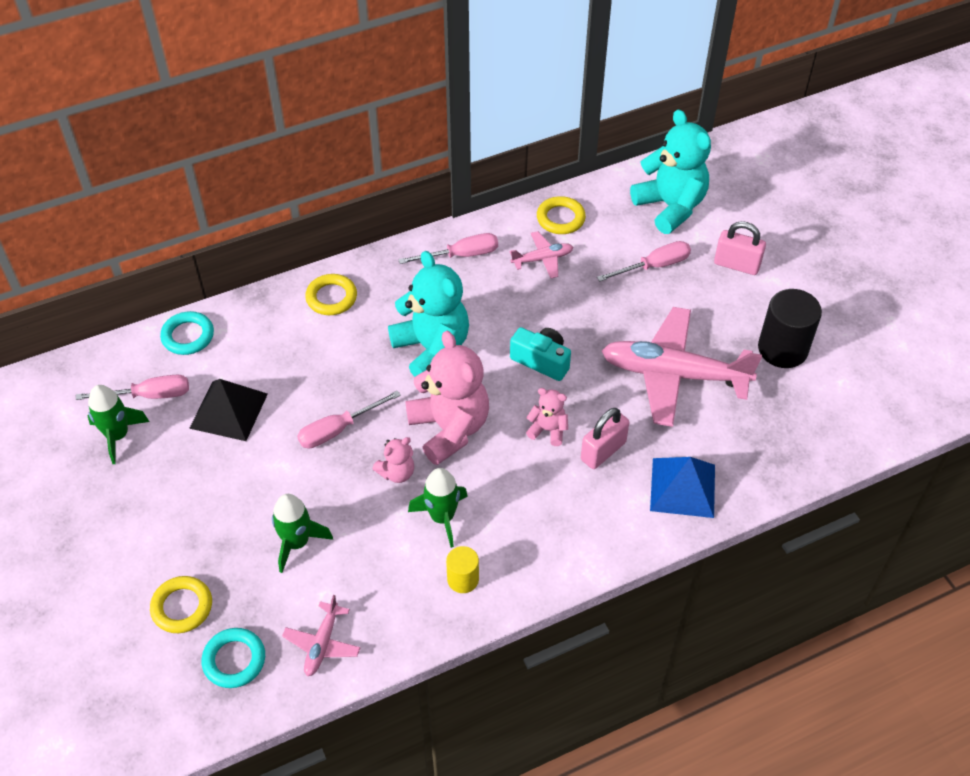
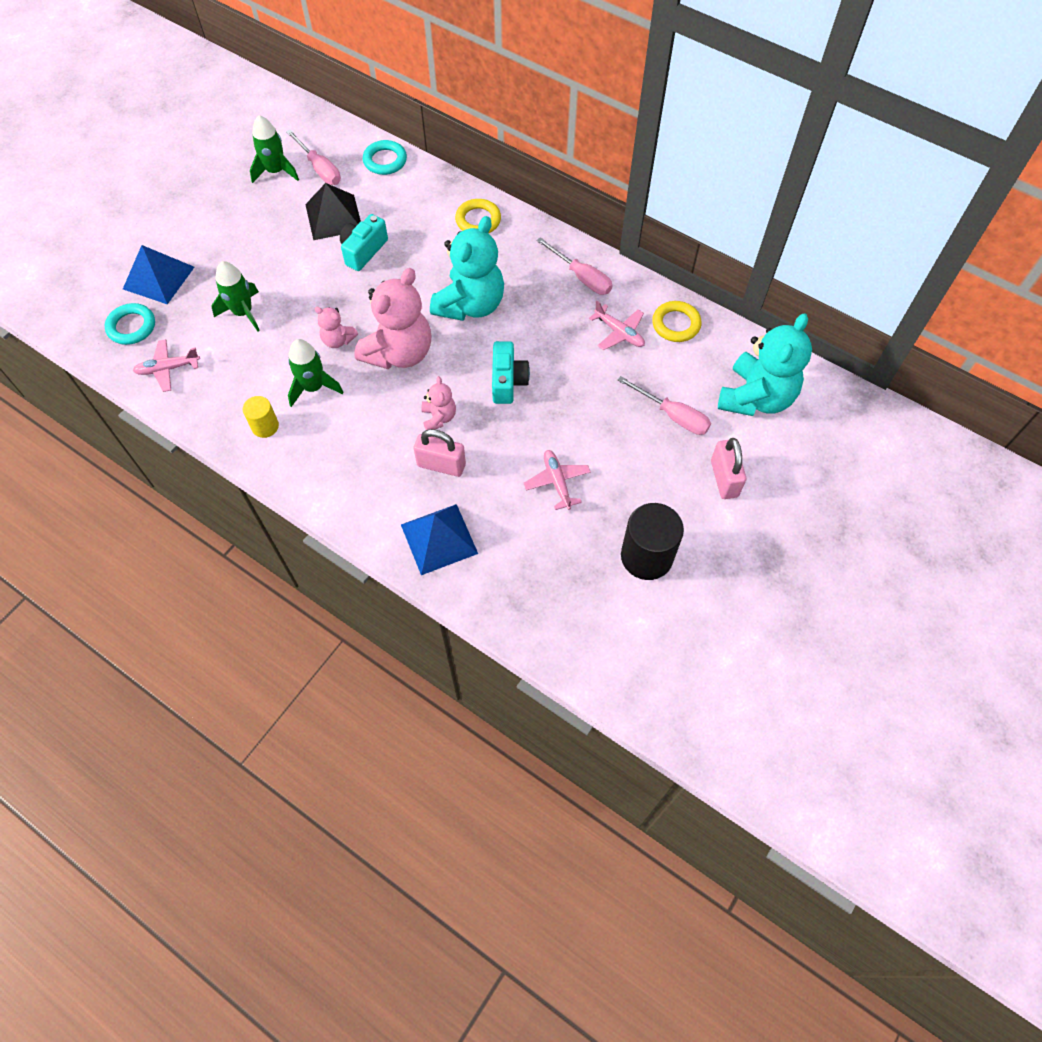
camera: 60 degrees right, 10 degrees up
(182, 607) = (159, 278): yellow ring -> blue pyramid
(296, 404) = (363, 251): none -> turquoise camera
(338, 429) = (356, 286): pink screwdriver -> none
(673, 374) = (557, 482): pink plane -> pink plane, size x0.46

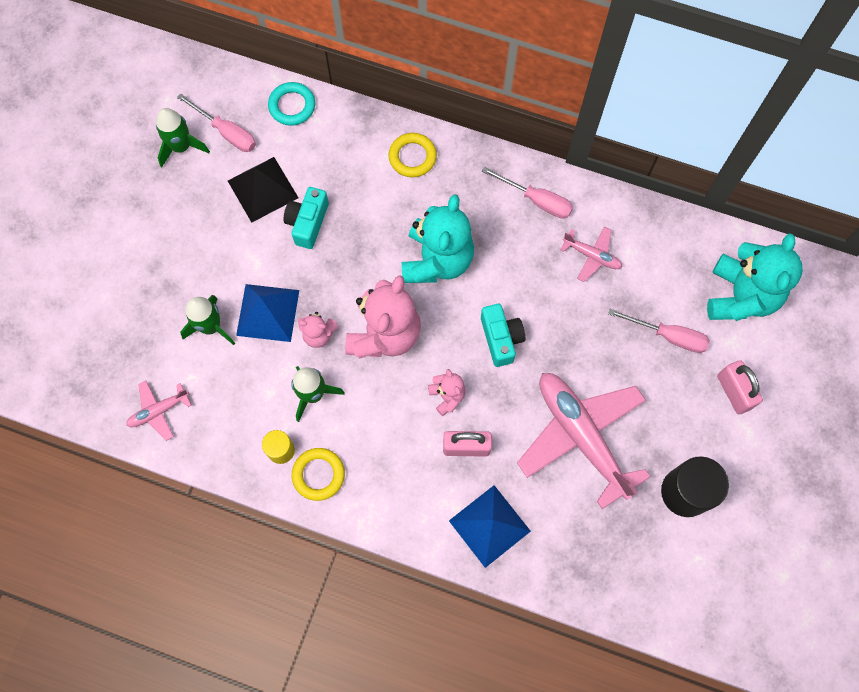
camera: 15 degrees left, 10 degrees up
(132, 327) = (102, 372): turquoise ring -> none
(159, 278) = (107, 307): blue pyramid -> blue pyramid (268, 312)
(557, 482) = (581, 436): pink plane -> pink plane, size x2.17
(676, 324) = (643, 232): yellow ring -> yellow ring (318, 474)

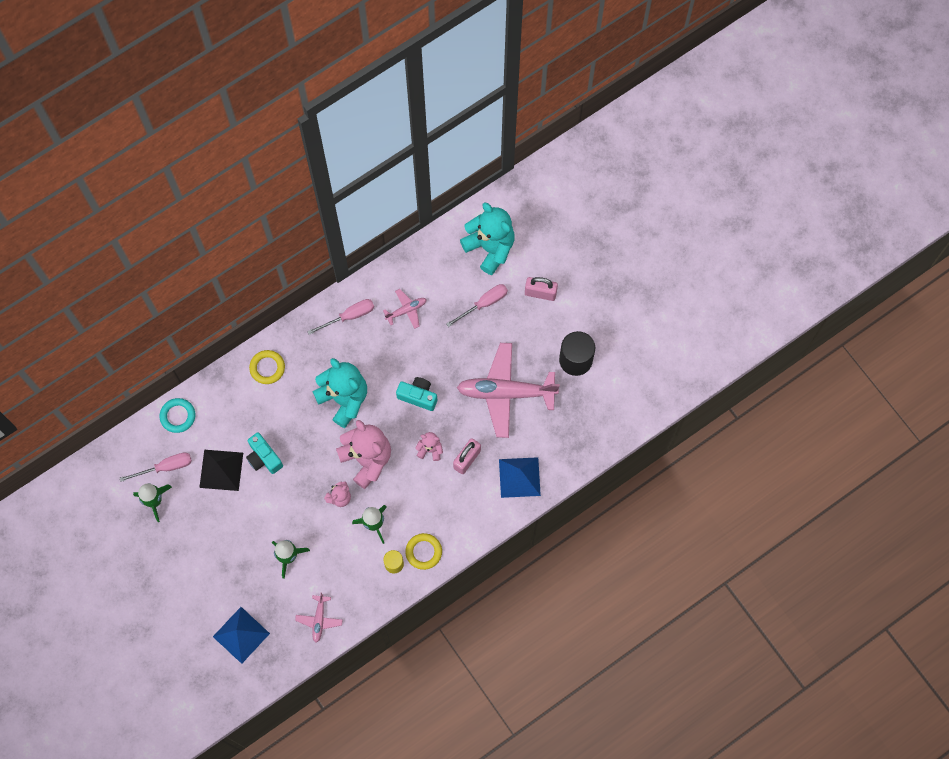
camera: 55 degrees left, 0 degrees up
(268, 312) = (304, 518): blue pyramid -> blue pyramid (241, 635)

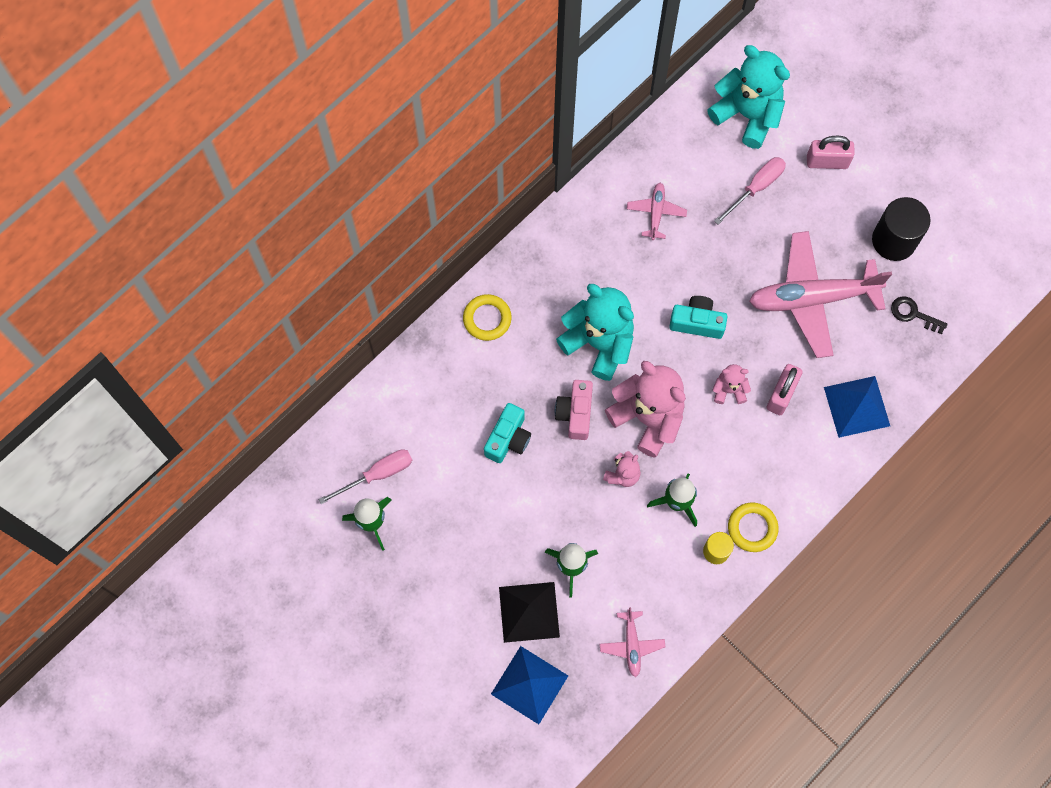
camera: 10 degrees left, 0 degrees up
(178, 416) = (380, 403): turquoise ring -> none
(221, 470) = (454, 465): black pyramid -> black pyramid (529, 612)
(264, 457) = (508, 439): turquoise camera -> turquoise camera turned 105 degrees counterclockwise
(315, 447) = (575, 413): none -> pink camera
(349, 316) = (582, 233): pink screwdriver -> none
(406, 310) = (656, 213): pink plane -> pink plane turned 45 degrees counterclockwise
(577, 417) = (913, 314): none -> black key

